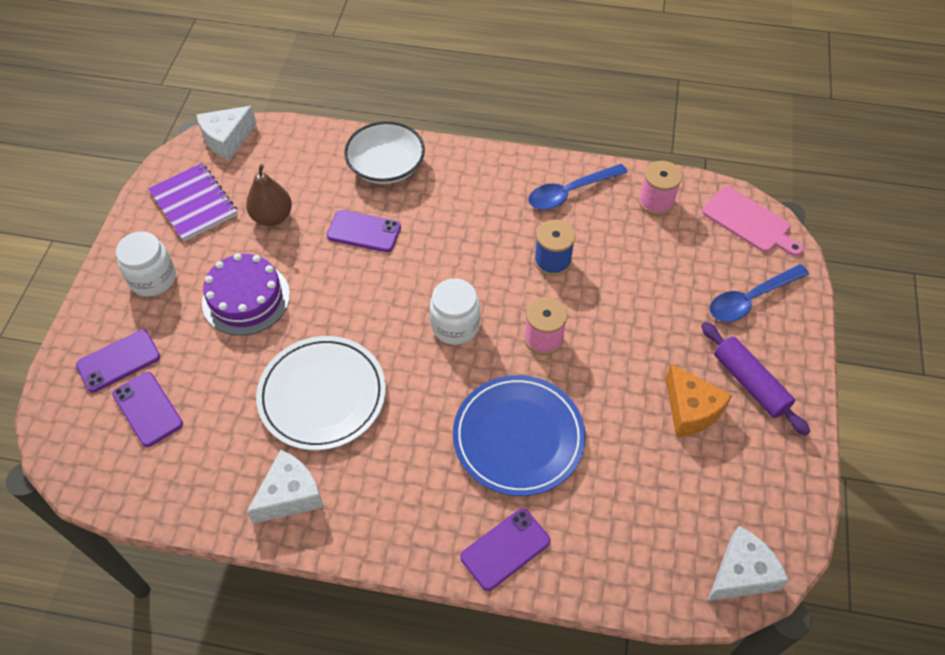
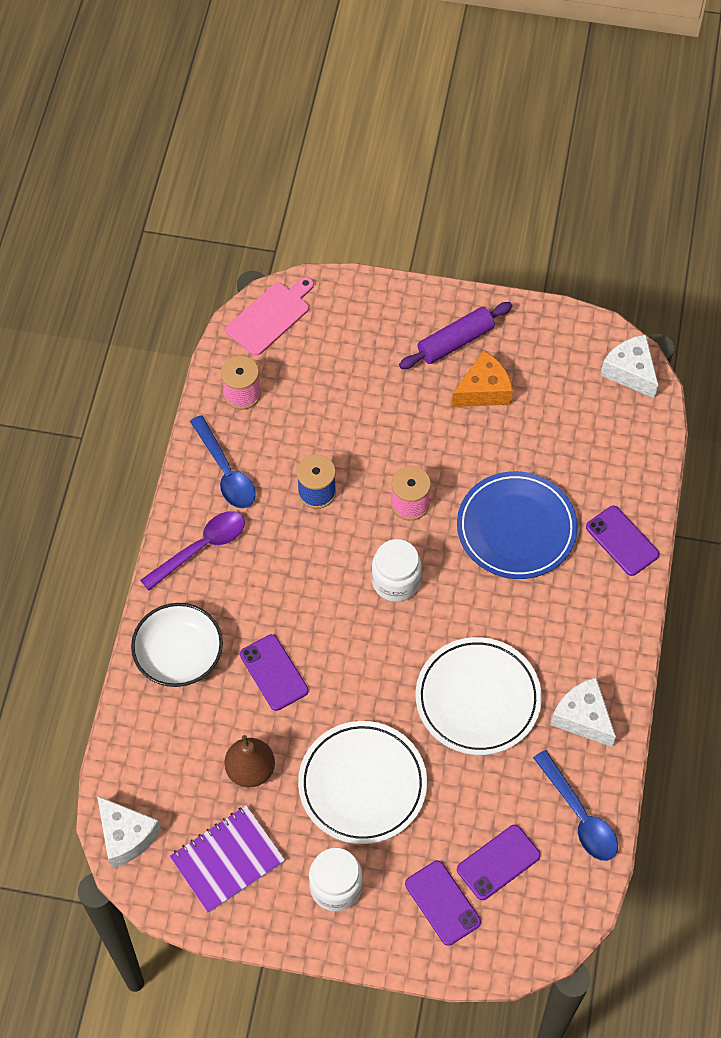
camera: 90 degrees left, 5 degrees up
(246, 298) = (362, 784): purple cake -> white plate
(364, 231) = (274, 672): purple phone -> purple phone turned 45 degrees counterclockwise
(490, 178) = (201, 548): none -> purple spoon
(750, 299) = (364, 329): blue spoon -> blue spoon (579, 816)

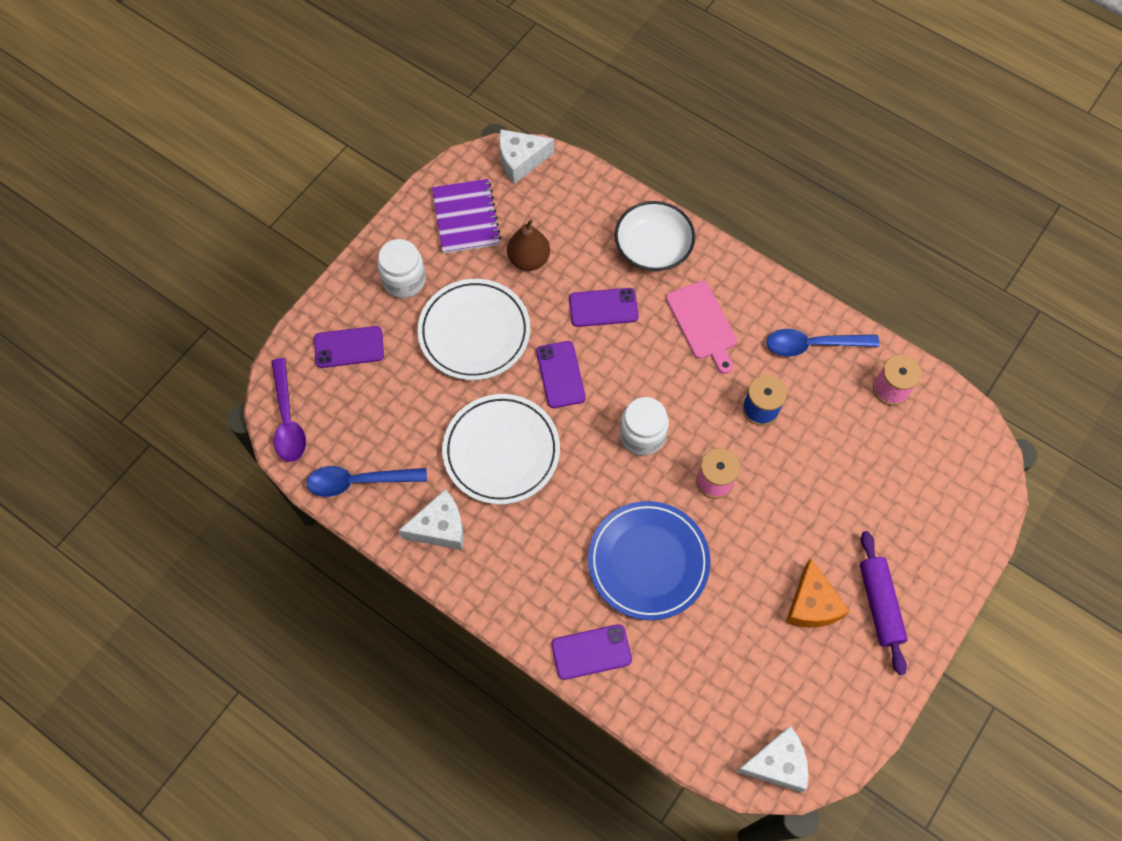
camera: 115 degrees right, 5 degrees up
(201, 548) = (744, 299): purple spoon -> purple spoon (288, 420)
(270, 316) = (971, 447): pink cutting board -> pink cutting board (702, 324)
(498, 862) = (356, 401): purple phone -> purple phone (560, 374)

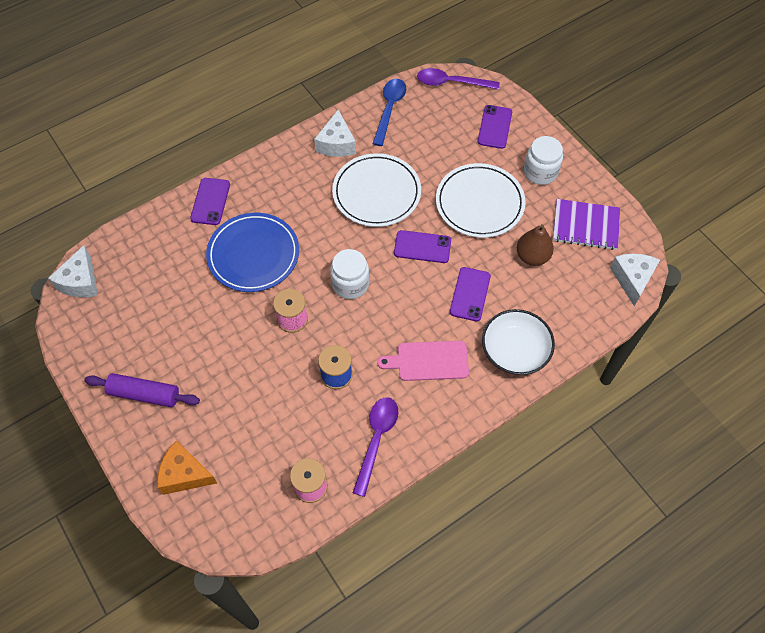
camera: 110 degrees right, 5 degrees down
(811, 604) = (169, 347): orange cheese -> orange cheese (185, 474)
(812, 345) = (376, 439): blue spoon -> purple spoon

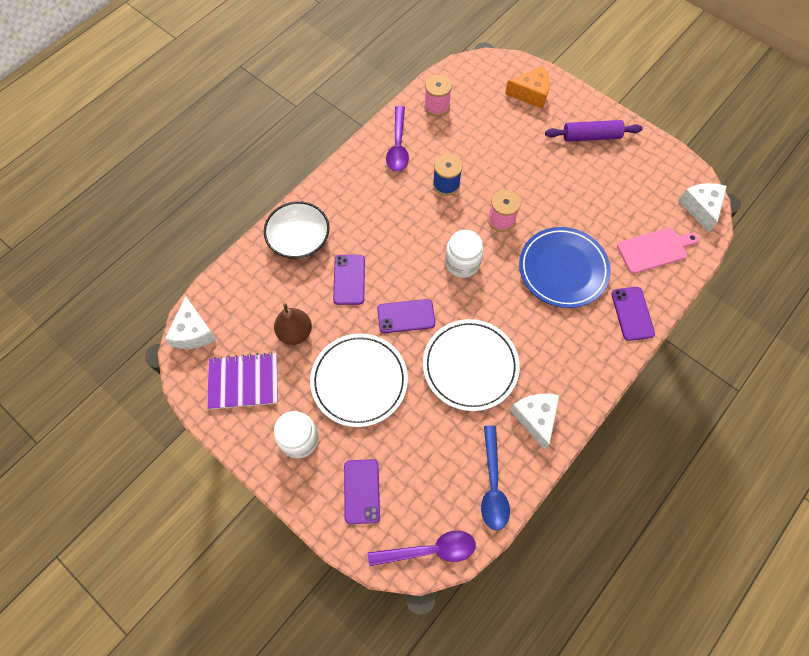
camera: 165 degrees right, 5 degrees up
(428, 361) = (372, 212): pink cutting board -> pink cutting board (654, 250)

